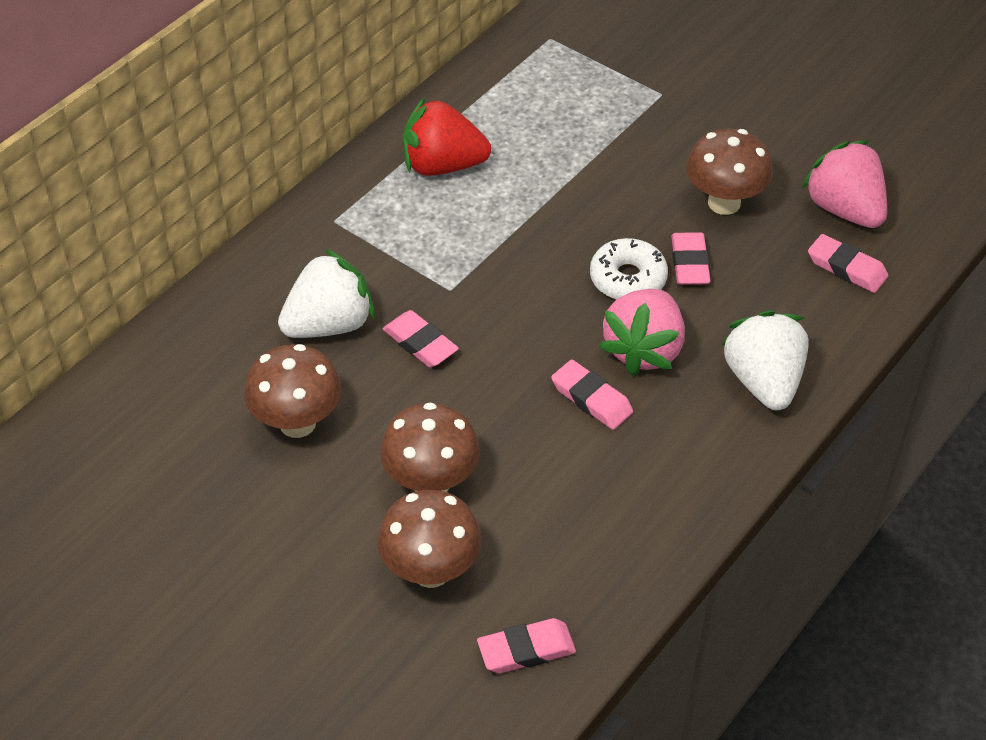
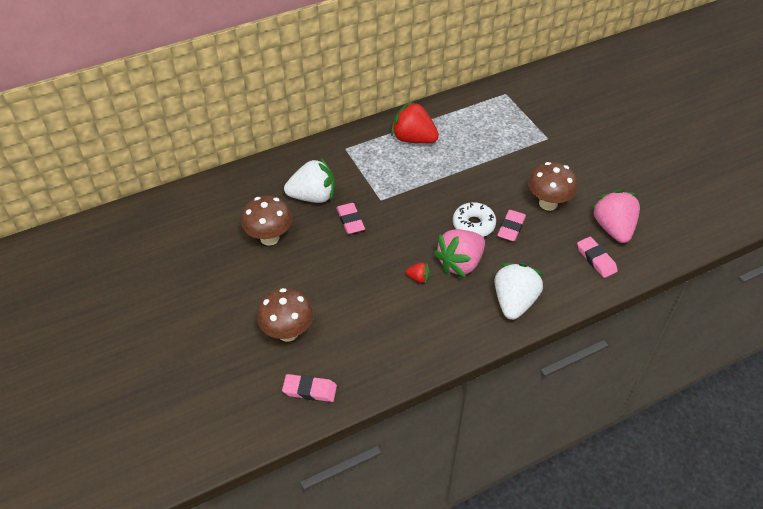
camera: 25 degrees right, 0 degrees up
(431, 483) = (314, 290): brown mushroom -> none
(591, 399) = (418, 278): pink eraser -> red strawberry

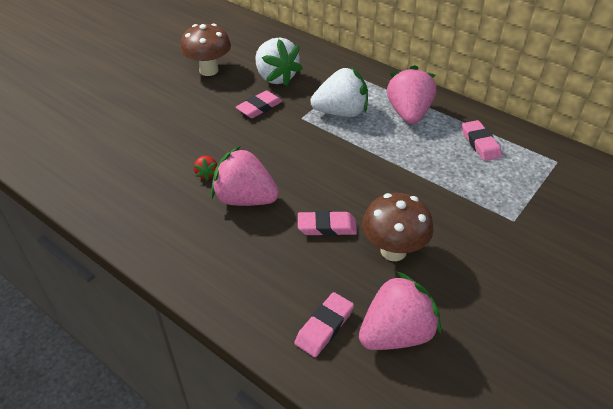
camera: 65 degrees right, 5 degrees down
(288, 332) = (102, 113): brown mushroom -> none
(309, 390) = (39, 145): pink eraser -> pink eraser (480, 143)
(413, 139) = (408, 113): red strawberry -> pink strawberry
(473, 225) = (310, 194): white donut -> none
(514, 302) = (208, 260): white strawberry -> white strawberry (341, 112)

